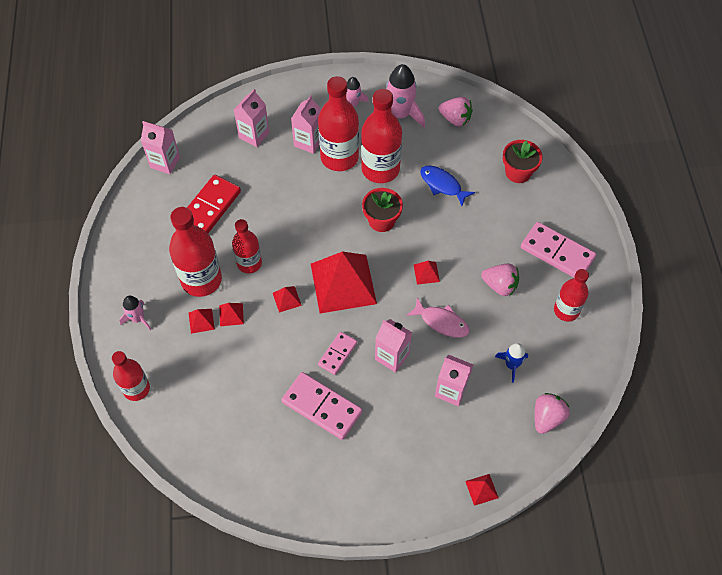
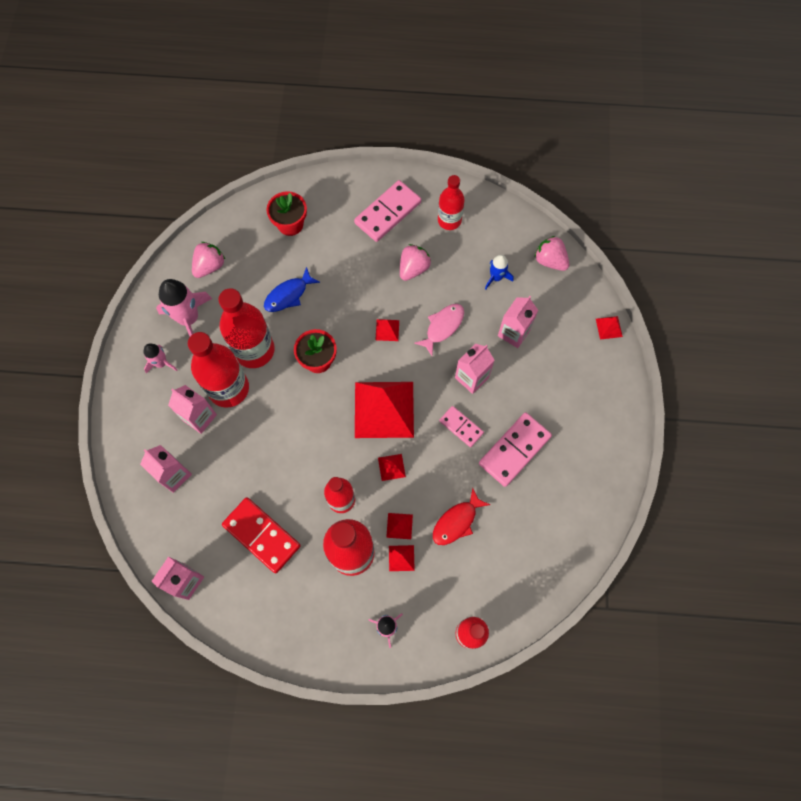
camera: 80 degrees left, 10 degrees up
(241, 363) = (457, 521): none -> red fish

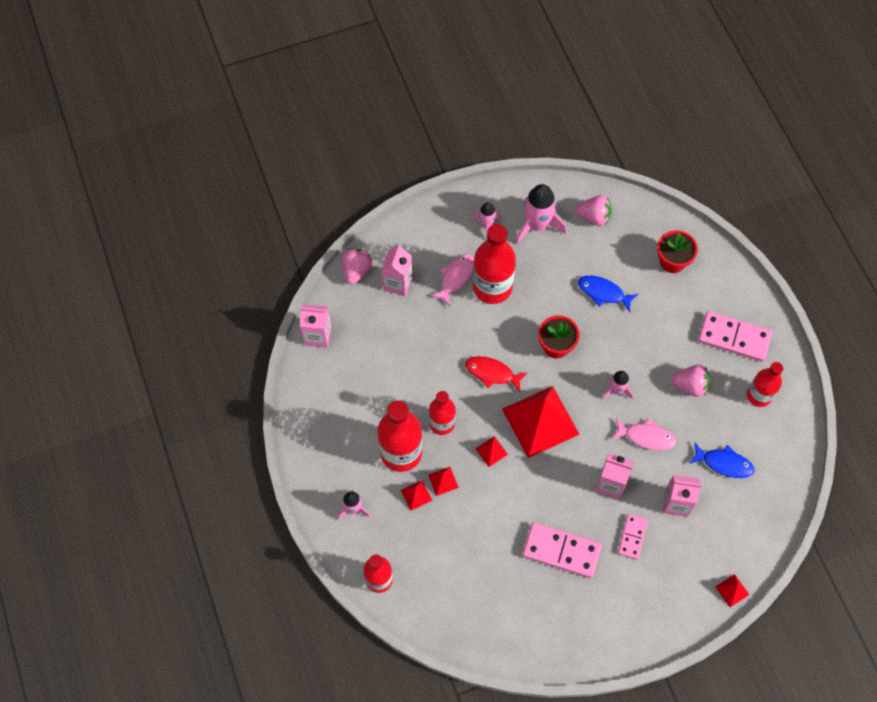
camera: 65 degrees right, 5 degrees down
(199, 417) = (455, 277): pink carton -> pink fish
(254, 350) = (537, 290): red bottle -> none
(261, 535) = (381, 374): red domino -> none
(387, 330) = (616, 390): red pyramid -> pink rocket
(457, 521) = (470, 528): red fish -> red fish (492, 373)
(461, 427) = (558, 494): pink domino -> pink domino (632, 537)
(496, 277) = (724, 463): blue rocket -> blue fish
(550, 261) = (771, 506): pink strawberry -> pink strawberry (357, 271)

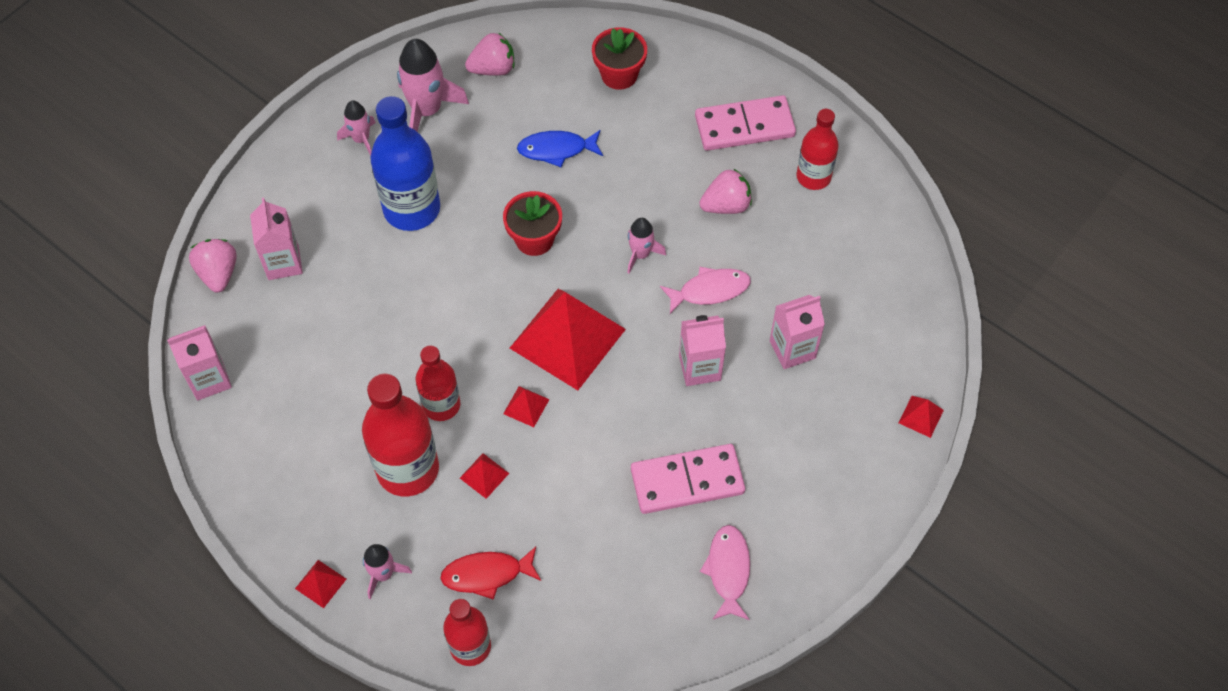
camera: 30 degrees left, 5 degrees down
(416, 495) = (459, 511): red pyramid -> red pyramid (320, 583)
(455, 277) = (357, 220): pink fish -> pink fish (728, 570)
(492, 287) = (412, 209): red bottle -> blue bottle
(492, 373) = (472, 311): red fish -> red fish (487, 574)
(632, 537) = (764, 417): pink domino -> none
(724, 463) = (820, 274): blue fish -> none

